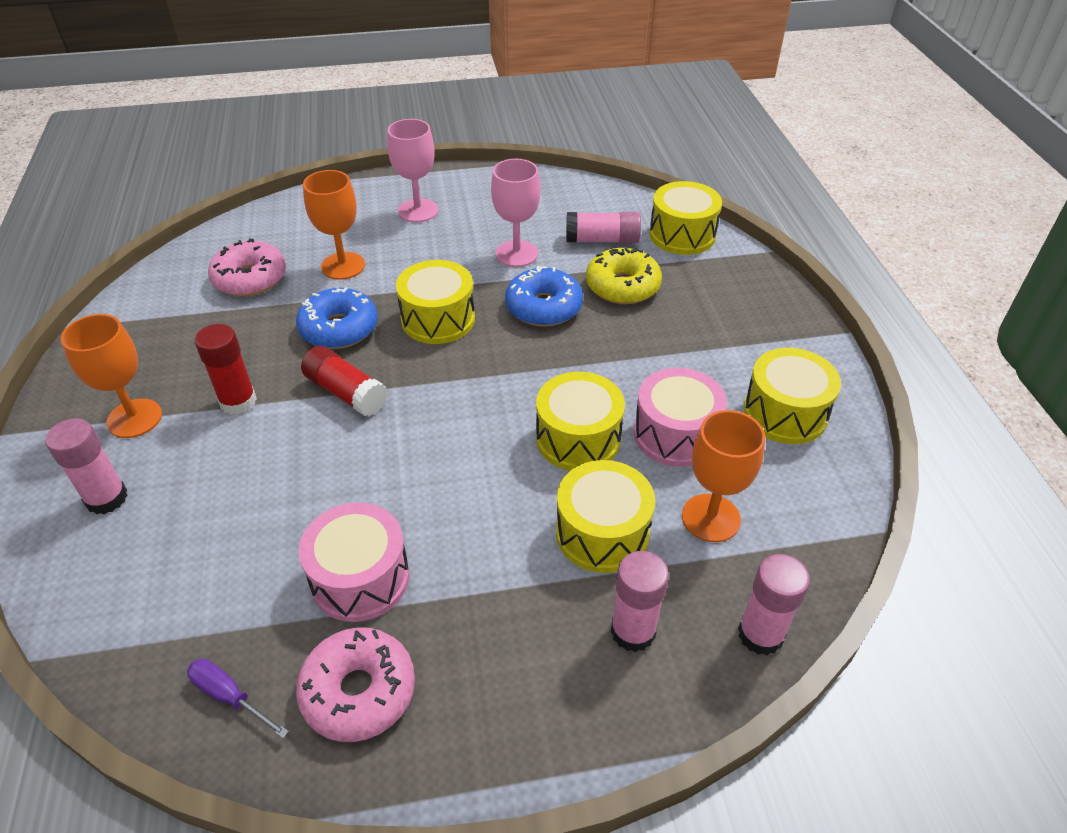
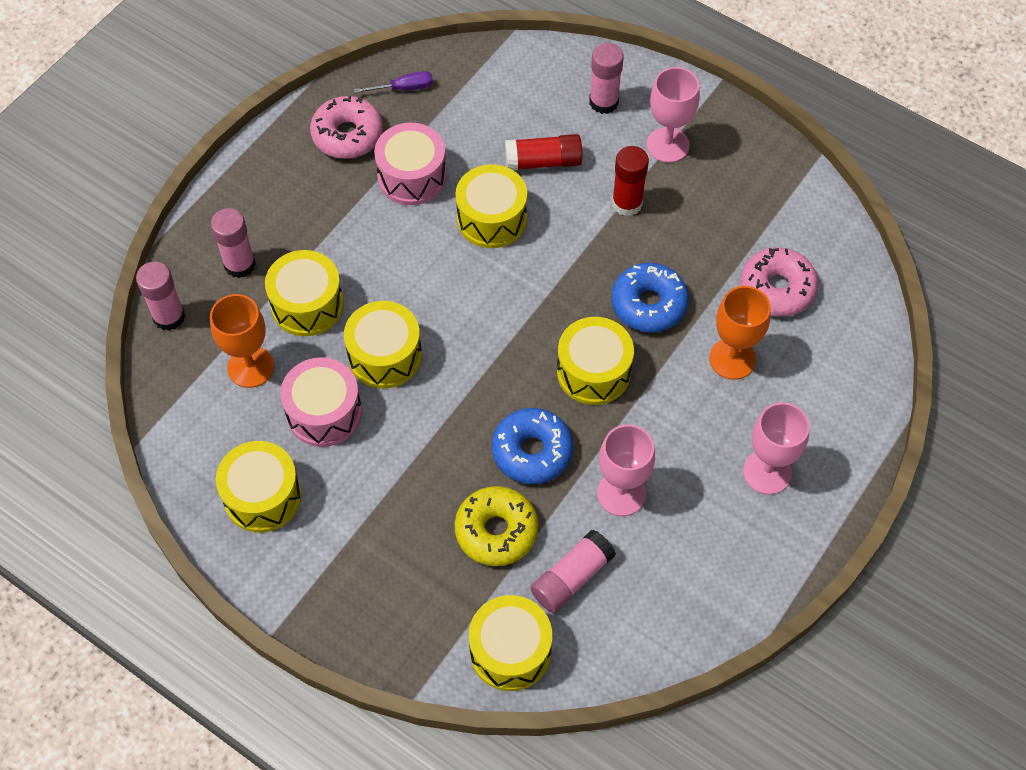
camera: 135 degrees right, 15 degrees up
(134, 418) = (667, 145): orange goblet -> pink goblet
(346, 392) = (571, 264): red glue stick -> red glue stick (543, 162)
(350, 476) = (491, 219): none -> yellow drum

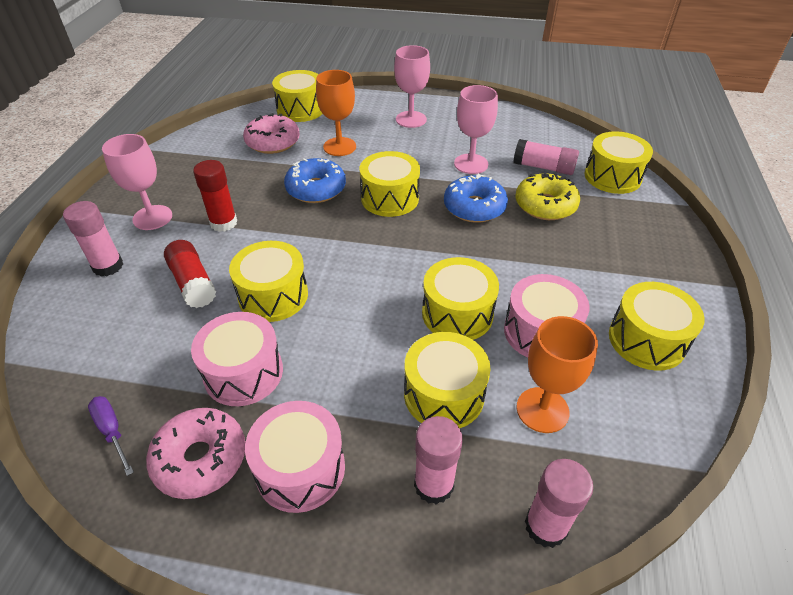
camera: 115 degrees left, 15 degrees down
(303, 190) = (300, 469): none -> pink drum
(854, 344) = (301, 109): none -> yellow drum

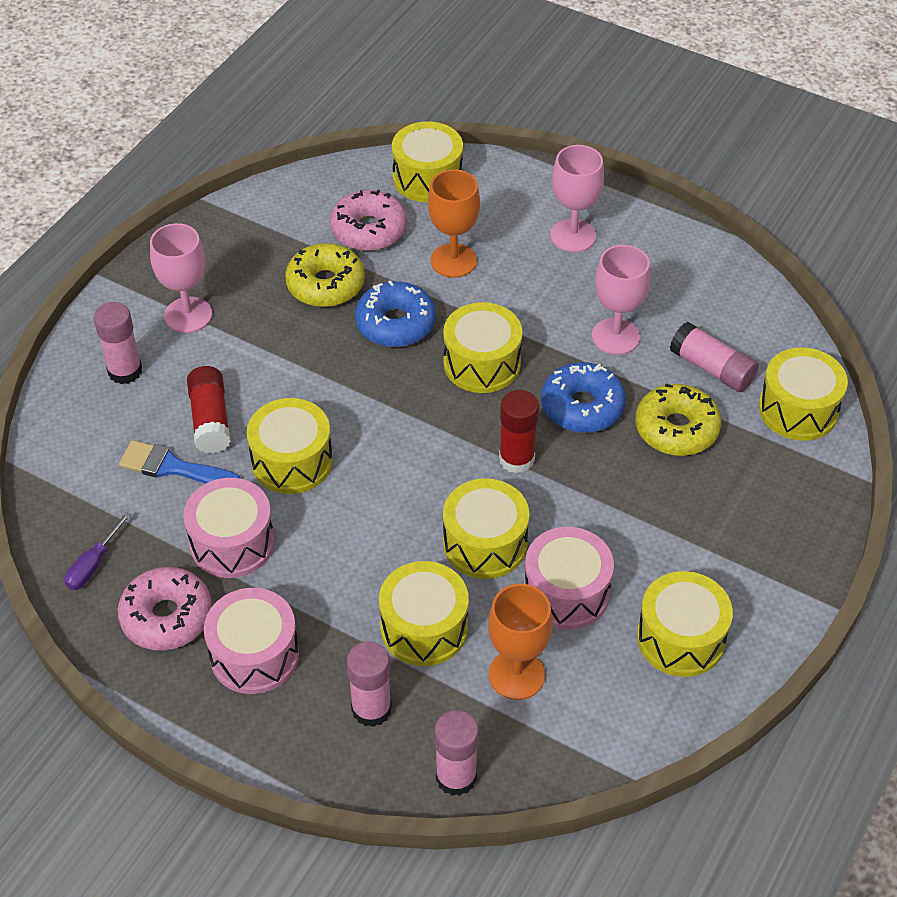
camera: 20 degrees right, 5 degrees up
(112, 431) = (93, 564): purple screwdriver -> purple screwdriver turned 135 degrees counterclockwise
(170, 326) = (173, 467): none -> blue brush
(223, 223) = (267, 345): red glue stick -> red glue stick (516, 459)
(254, 177) = (325, 284): none -> yellow donut

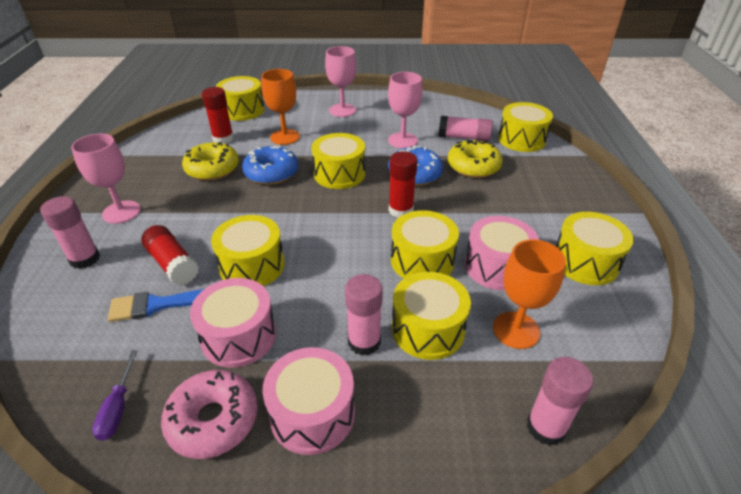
camera: 30 degrees left, 10 degrees down
(369, 230) = (223, 139): pink donut -> red glue stick
(371, 709) = (439, 408): pink glue stick -> pink glue stick (364, 342)

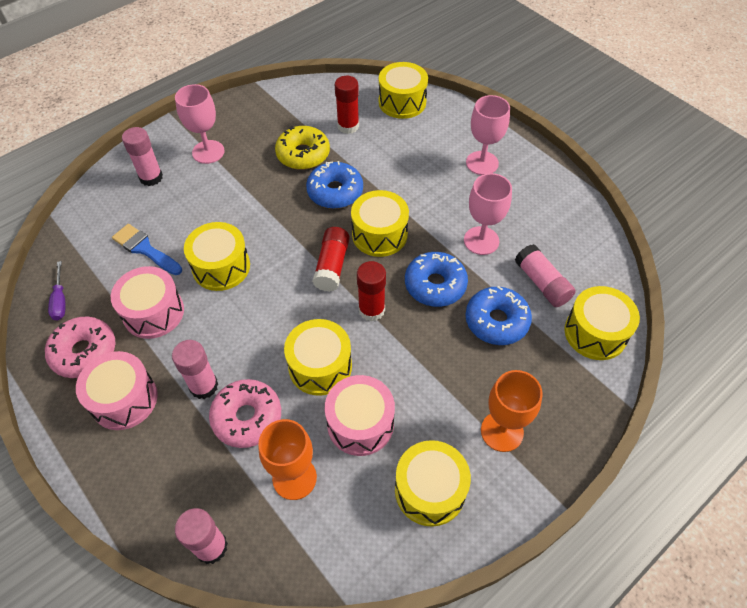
camera: 50 degrees right, 15 degrees up
(118, 408) = (60, 300): purple screwdriver -> purple screwdriver turned 60 degrees counterclockwise
(173, 264) = (185, 224): red glue stick -> red glue stick (332, 266)
(285, 137) = (393, 159): orange goblet -> orange goblet (502, 431)
(428, 329) = (247, 417): yellow drum -> pink donut
(473, 166) = (496, 321): yellow donut -> blue donut

